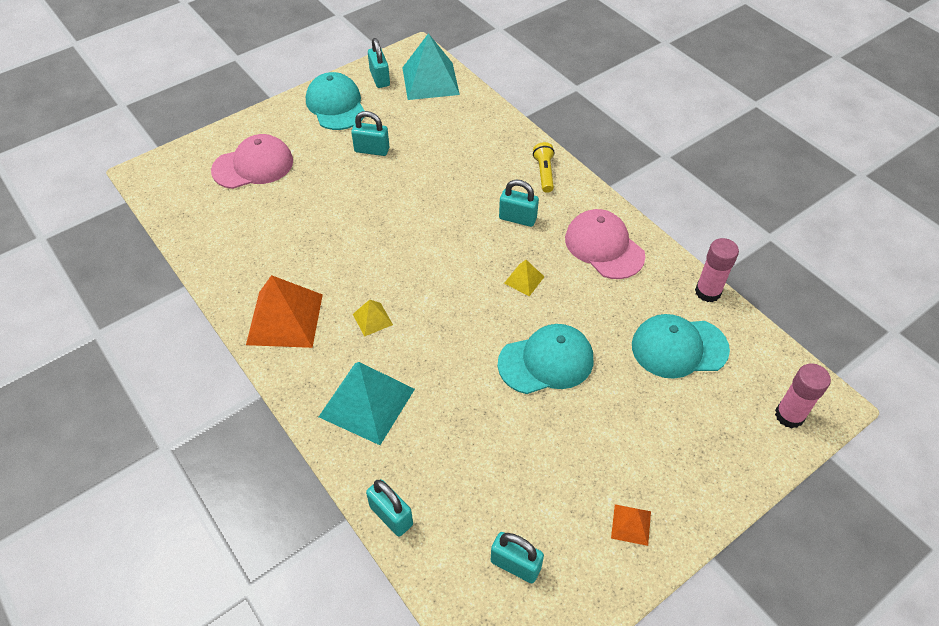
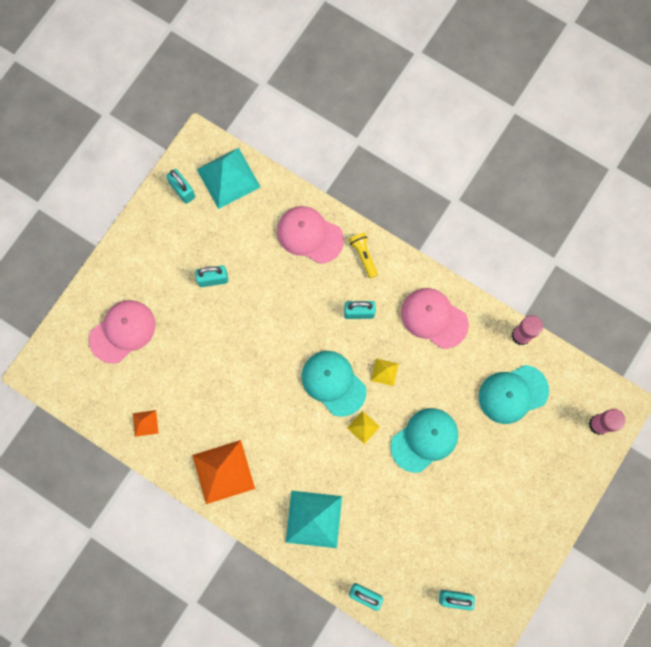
camera: 20 degrees left, 25 degrees up
(336, 105) = (159, 237): turquoise cap -> turquoise cap (333, 383)
(372, 319) = (287, 448): yellow pyramid -> yellow pyramid (363, 427)
(492, 142) = (309, 235): none -> pink cap
(631, 524) = (517, 544): orange pyramid -> orange pyramid (145, 423)

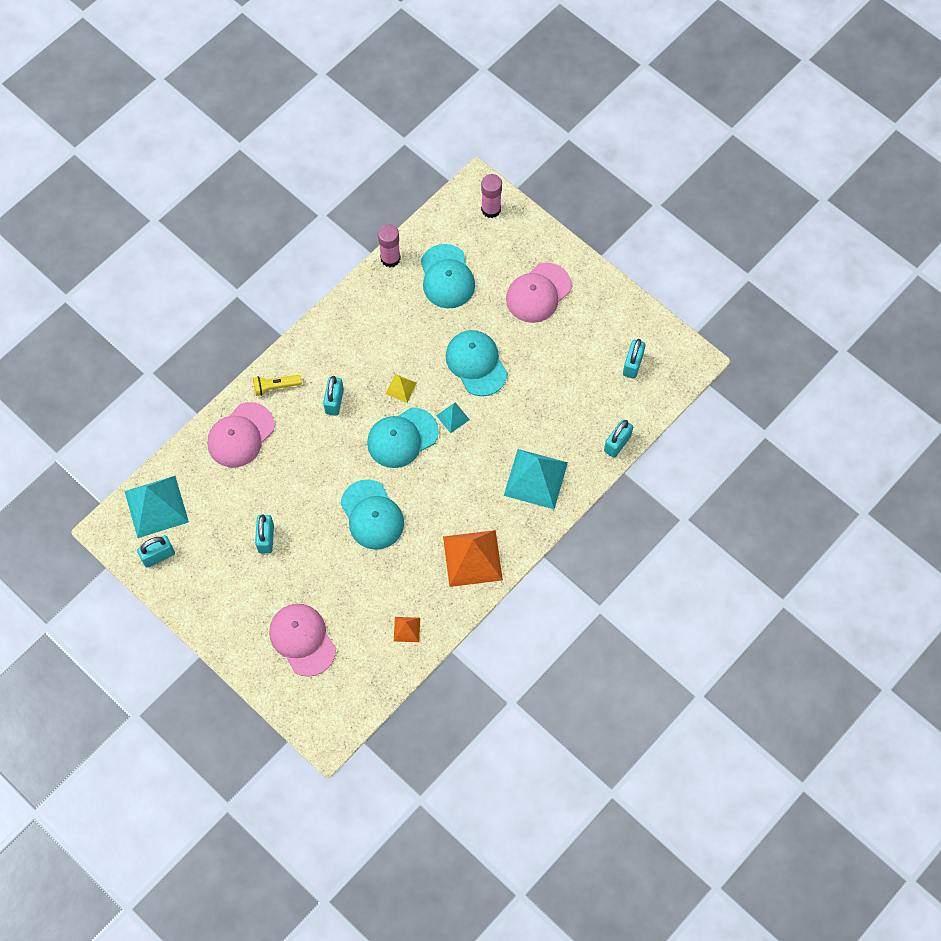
camera: 80 degrees left, 10 degrees down
(251, 370) = (372, 515): none -> turquoise cap
(363, 427) = (453, 417): yellow pyramid -> turquoise pyramid
(434, 318) = (356, 333): pink cap -> pink cap (538, 293)

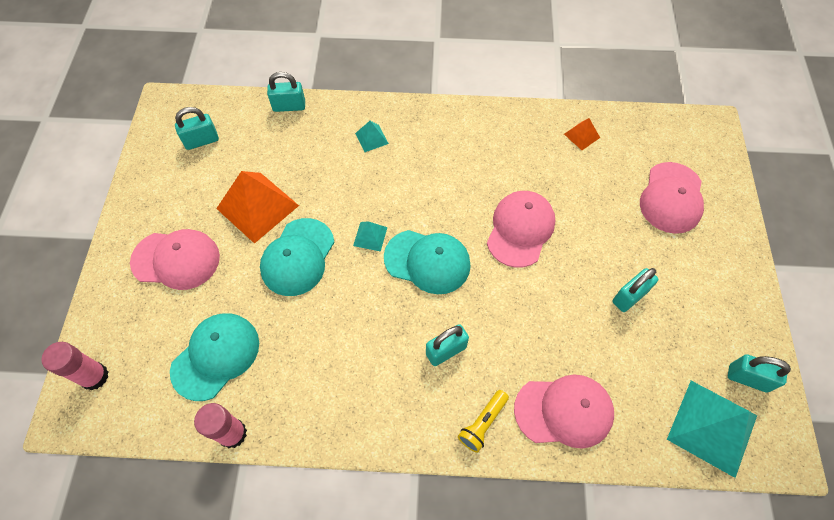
camera: 130 degrees left, 5 degrees down
(275, 387) = (482, 423): yellow flashlight -> yellow flashlight turned 90 degrees clockwise
(372, 515) = (520, 229): turquoise cap -> pink cap
(401, 388) = (378, 301): yellow pyramid -> none
(472, 558) = (481, 134): orange pyramid -> orange pyramid (257, 207)
(535, 479) = (371, 138): turquoise pyramid -> turquoise pyramid, size x0.47

